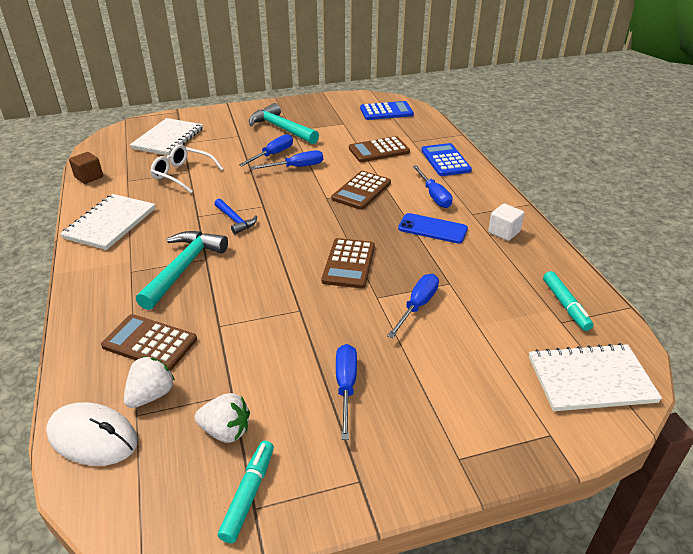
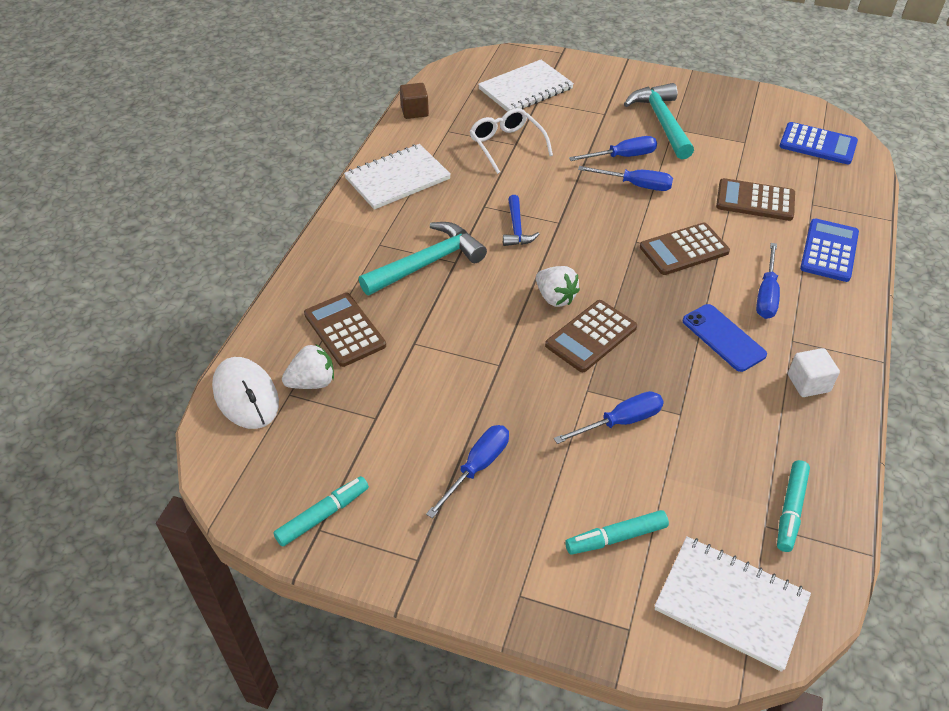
camera: 35 degrees right, 10 degrees up
(226, 431) = (346, 449): white strawberry -> white strawberry (555, 297)
(484, 379) = (616, 537): none -> turquoise marker

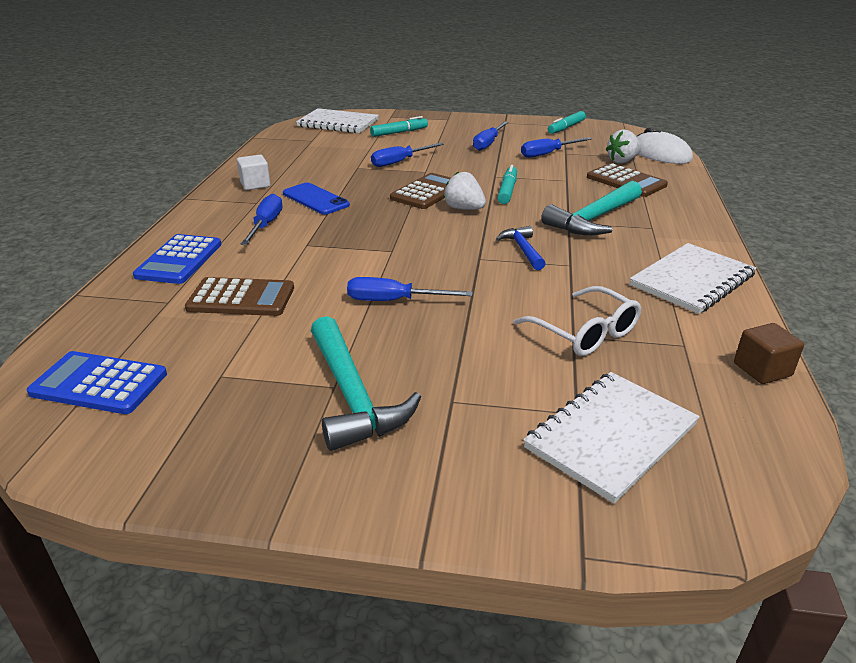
camera: 170 degrees right, 15 degrees down
(622, 156) = (414, 334): blue screwdriver -> blue screwdriver (547, 154)
(684, 250) = (340, 248): brown calculator -> none
(790, 510) = (294, 144): turquoise marker -> turquoise marker (507, 190)

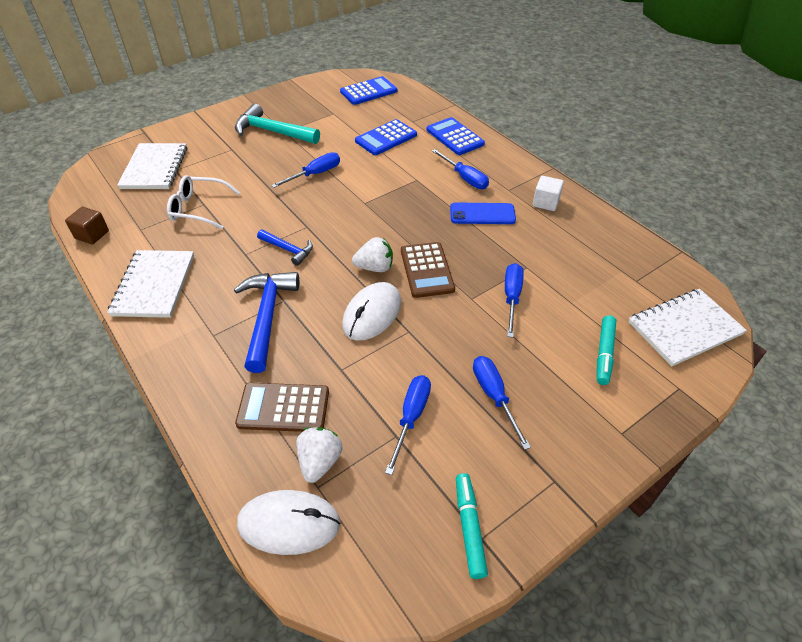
camera: 135 degrees right, 15 degrees up
(241, 298) = (386, 138): brown calculator -> blue calculator
(507, 190) = (372, 314): turquoise marker -> white mouse
(594, 219) = (267, 317): turquoise hammer -> blue hammer

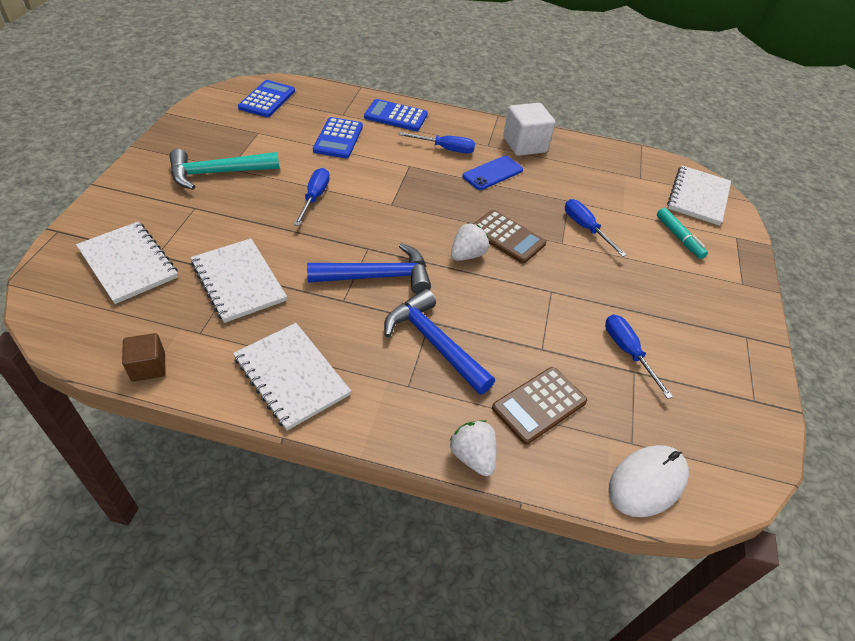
camera: 45 degrees left, 0 degrees up
(198, 208) = (238, 281): white glasses -> white notebook
(288, 249) = (377, 277): blue hammer -> blue hammer, size x1.78
(319, 461) = (612, 425): white strawberry -> white strawberry (472, 456)
(372, 314) = (510, 293): white mouse -> none
(469, 527) = (741, 399): turquoise marker -> none
(494, 396) = (656, 304): blue screwdriver -> none
(545, 202) = (524, 145): white cube -> white cube, size x1.67

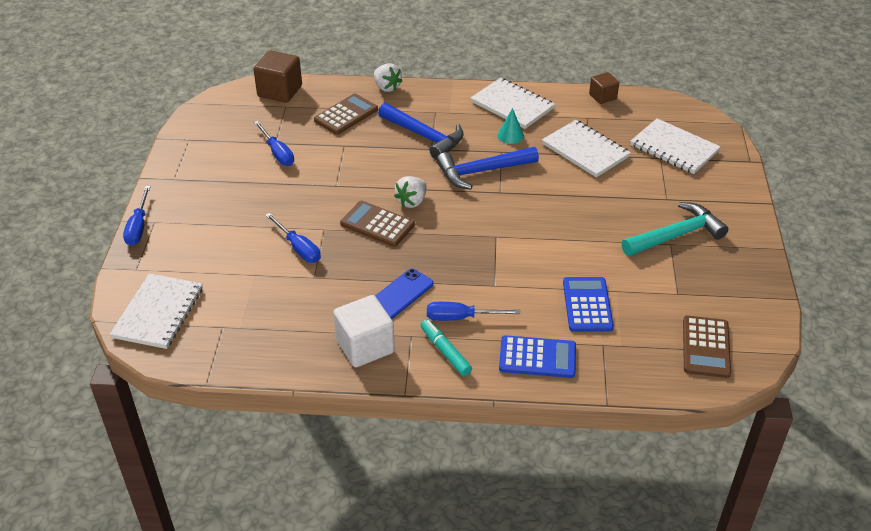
camera: 175 degrees right, 5 degrees down
(267, 99) = (706, 347): blue calculator -> brown calculator
(314, 197) = (570, 228): blue screwdriver -> blue screwdriver (138, 227)
(320, 322) = (510, 135): none -> turquoise cone
(647, 482) = (280, 91): white mouse -> brown cube
(679, 237) = (201, 256): turquoise marker -> turquoise marker (445, 351)

